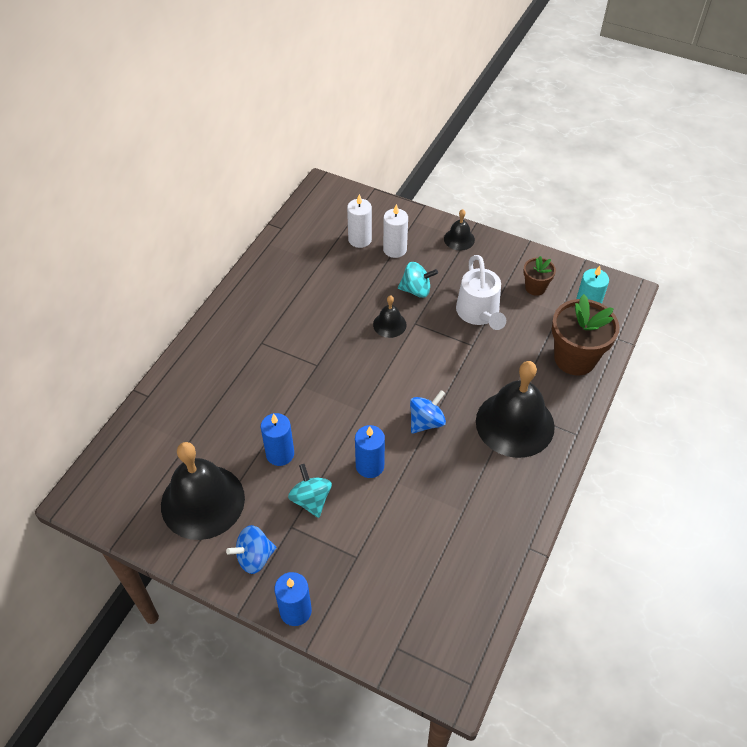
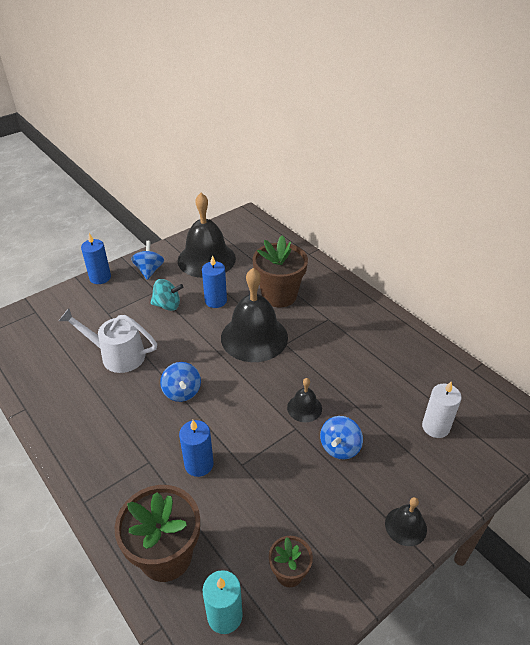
camera: 115 degrees right, 10 degrees down
(242, 397) = (279, 295): none -> brown flower pot
(370, 466) = (169, 343): blue candle -> blue candle (199, 464)
(395, 249) = (409, 452): white candle -> none
(416, 290) = (339, 447): turquoise spinning top -> blue spinning top
(479, 313) = (279, 491): white watering can -> white watering can (117, 355)
(515, 423) = (133, 455): black bell -> black bell (254, 337)

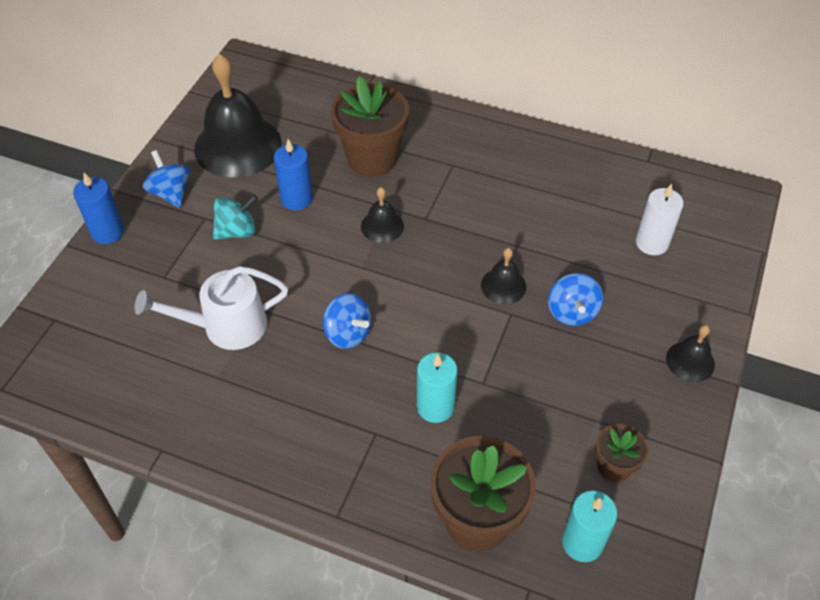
camera: 30 degrees left, 10 degrees up
(199, 464) = (435, 406): blue candle -> turquoise candle
(254, 337) = (382, 226): black bell -> black bell, size x0.46

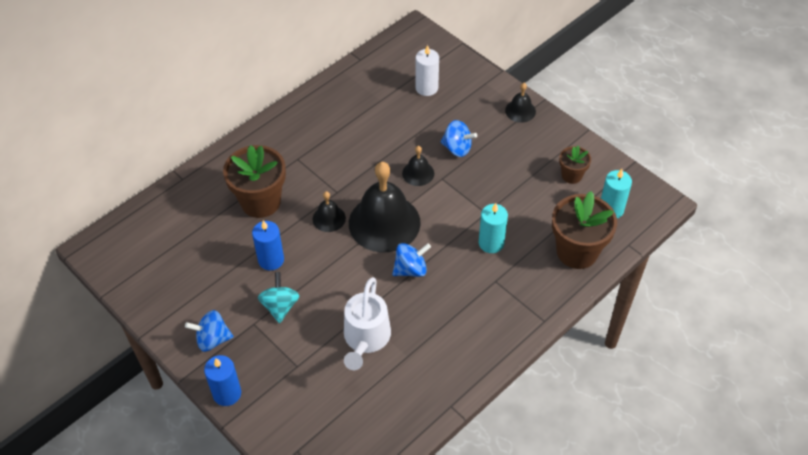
camera: 65 degrees left, 0 degrees up
(238, 146) = (190, 280): black bell -> black bell (384, 222)

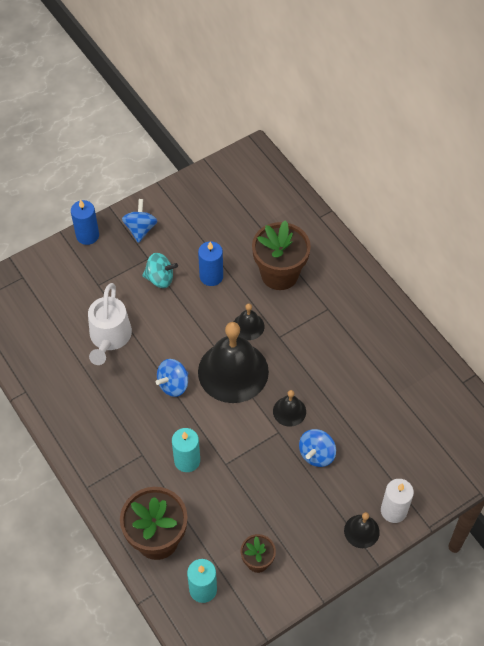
camera: 100 degrees right, 5 degrees up
(366, 339) = (109, 338): white watering can -> white watering can turned 105 degrees counterclockwise
(411, 269) = (173, 385): blue spinning top -> blue spinning top turned 60 degrees clockwise
(426, 88) = (410, 441): white candle -> white candle (393, 510)

